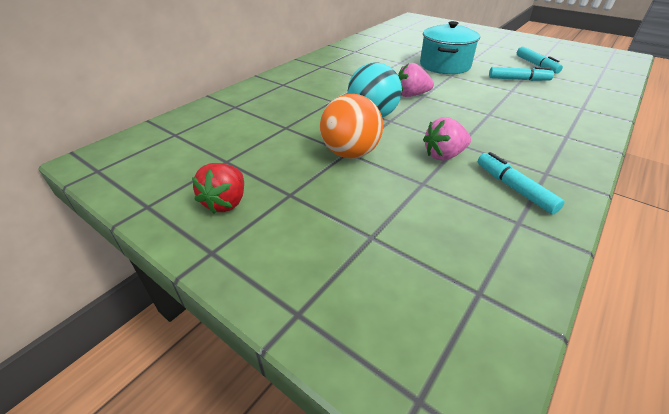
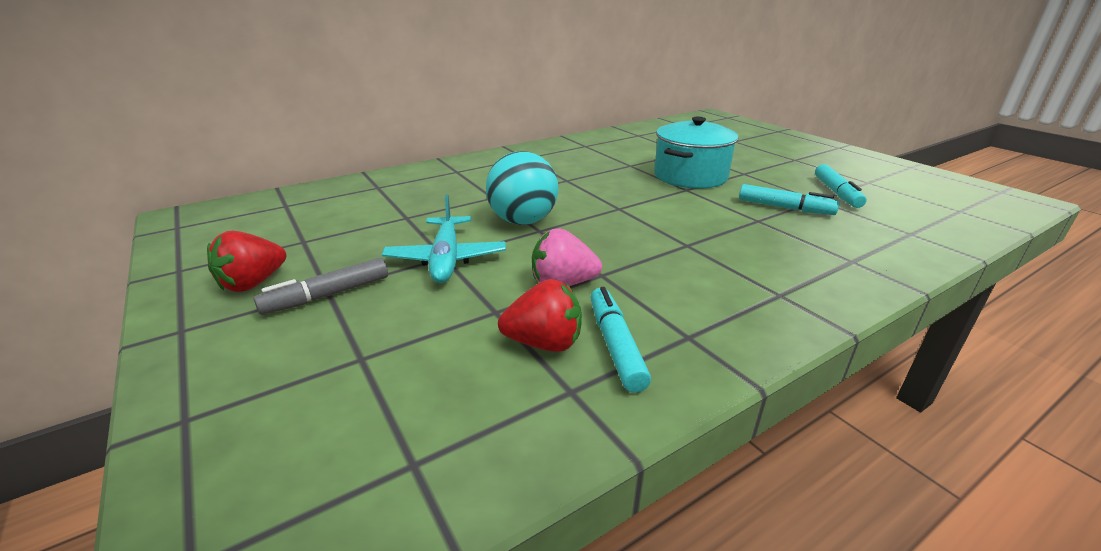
camera: 20 degrees right, 10 degrees down
(295, 199) = (327, 295): none -> grey marker
(350, 153) = (446, 258): orange ball -> turquoise plane
(411, 95) = (602, 205): pink strawberry -> none
(473, 197) = (544, 343): none -> red strawberry

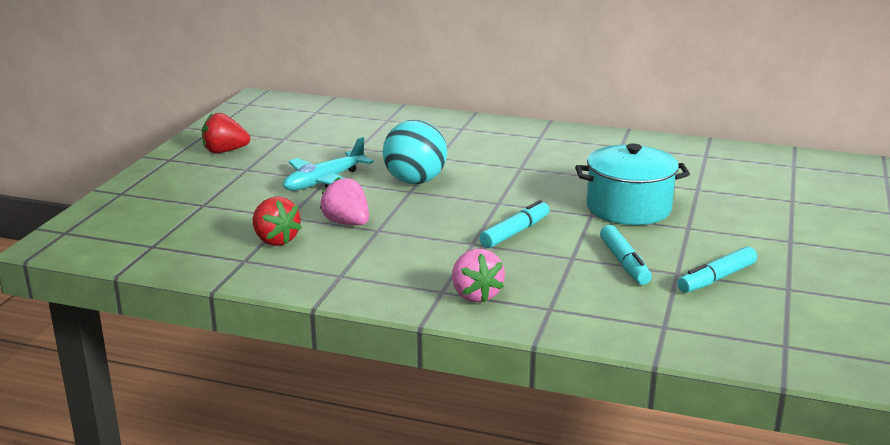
camera: 50 degrees right, 5 degrees down
(327, 295) = (240, 172): grey marker -> none
(615, 345) = (300, 258): turquoise marker -> turquoise marker (515, 232)
(800, 281) = (475, 295): none -> pink strawberry

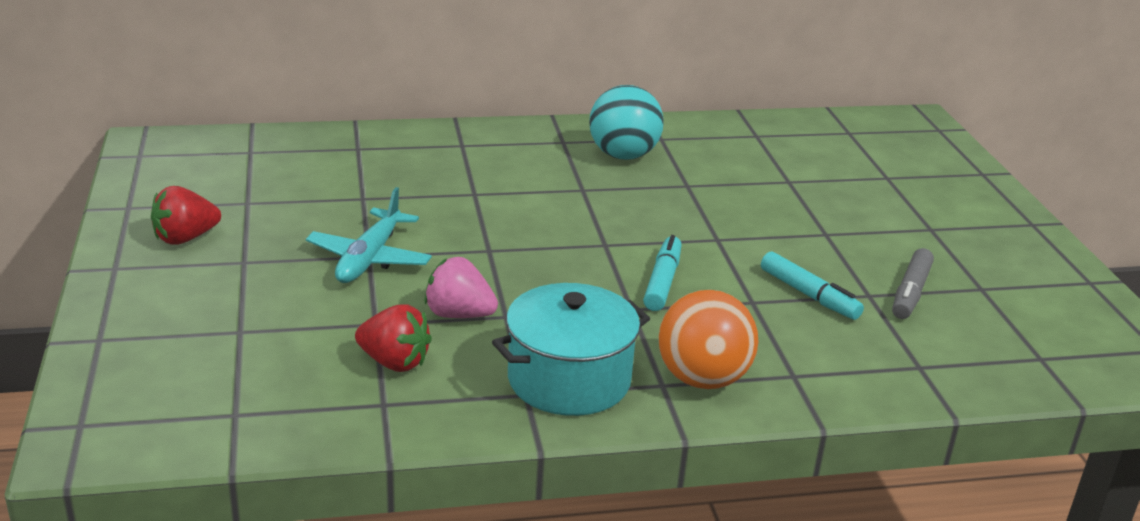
camera: 30 degrees left, 5 degrees up
(415, 181) = (481, 234): turquoise ball -> turquoise ball (623, 155)
(475, 295) = (702, 379): pink strawberry -> orange ball
(628, 208) = (746, 221): turquoise pot -> turquoise pot (569, 379)
(716, 278) = (910, 293): turquoise marker -> grey marker

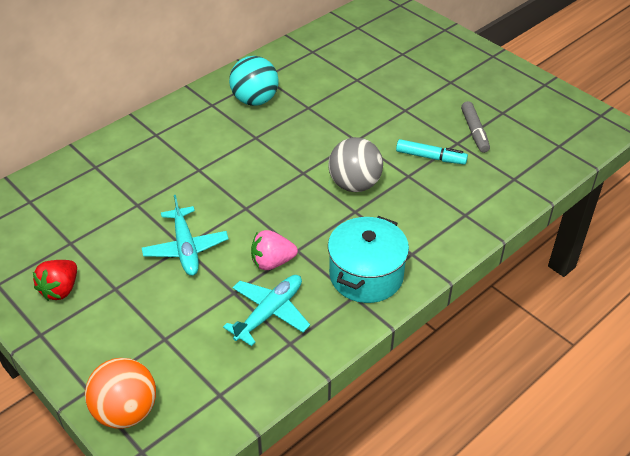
camera: 30 degrees left, 15 degrees up
(394, 362) = (269, 313): red strawberry -> turquoise plane
(662, 282) = (354, 184): turquoise marker -> grey ball
(702, 379) = (427, 240): orange ball -> orange ball (126, 411)

